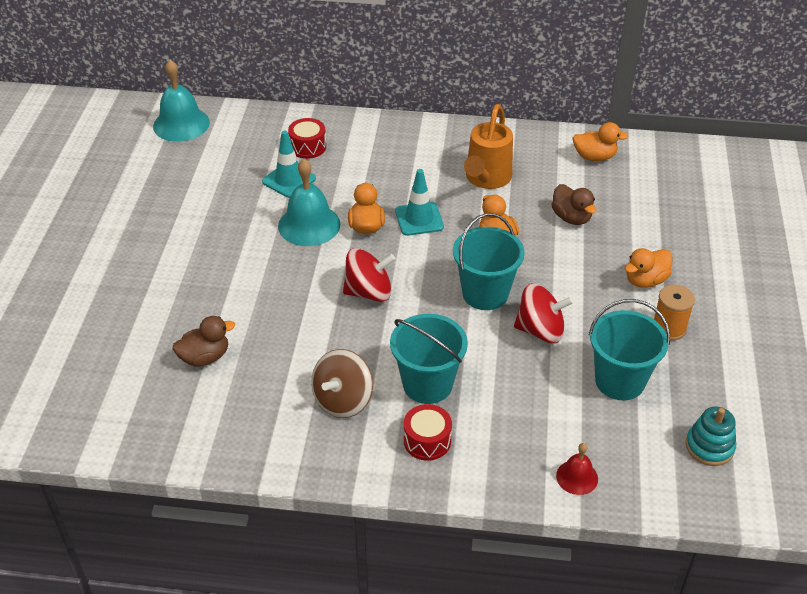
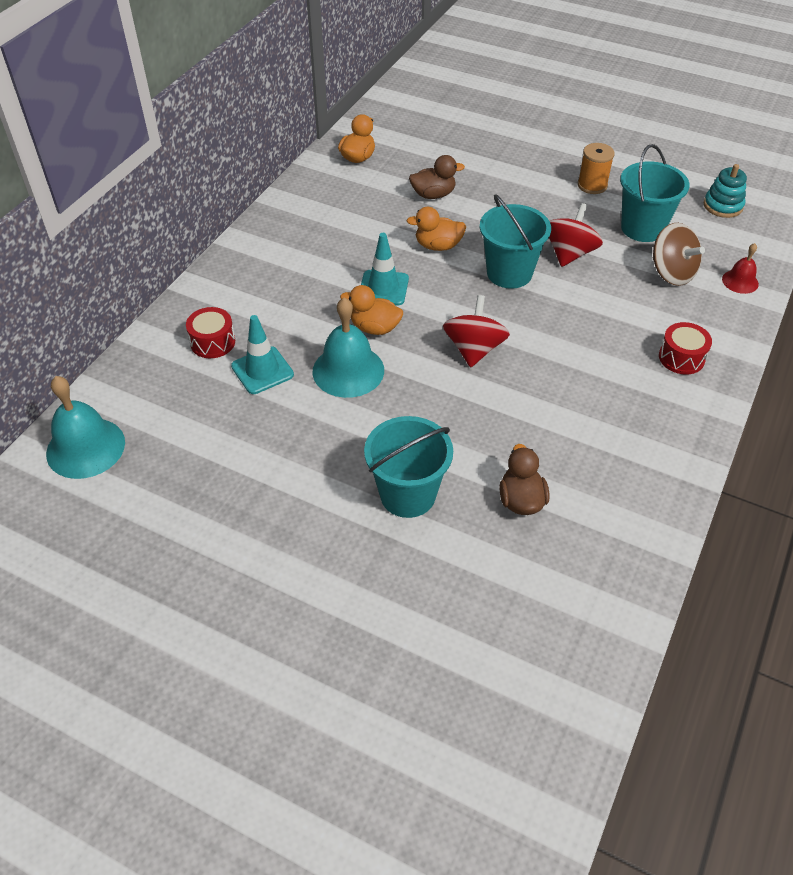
camera: 70 degrees left, 5 degrees up
(343, 400) = (616, 403): brown spinning top -> brown spinning top (671, 273)
(427, 384) = (613, 340): turquoise bucket -> turquoise bucket (408, 494)
(486, 179) = (350, 229): orange watering can -> none
(645, 280) = (532, 180): orange duck -> none

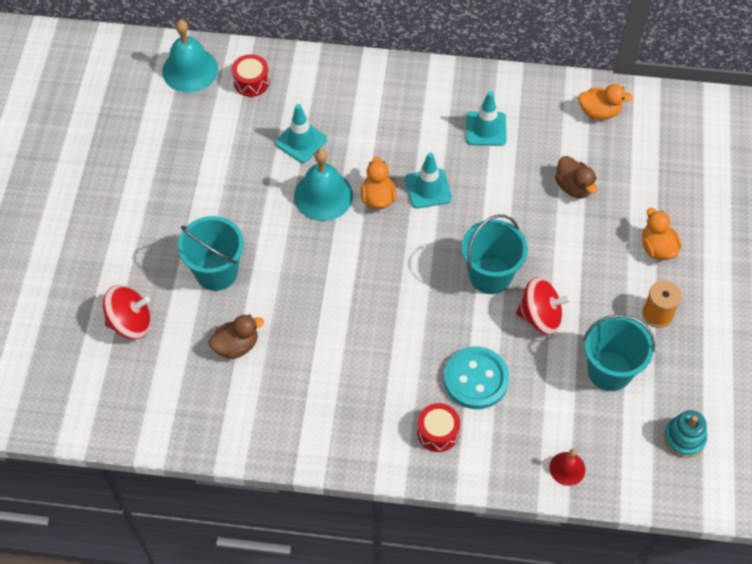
camera: 70 degrees right, 10 degrees up
(213, 342) = (317, 99): red drum -> red drum (251, 82)
(333, 230) = (486, 129): none -> turquoise traffic cone
(438, 246) = (501, 211): orange duck -> orange duck (657, 248)
(474, 349) = (382, 274): red spinning top -> red spinning top (130, 323)
(626, 314) = (476, 379): none -> turquoise button
(671, 273) = (552, 407): brown spinning top -> none

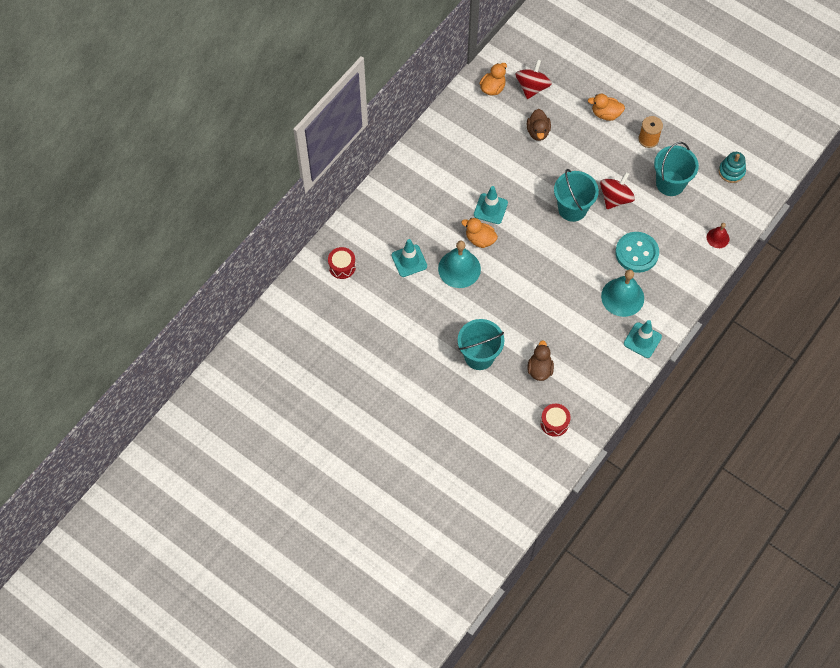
camera: 60 degrees left, 5 degrees up
(130, 323) = (487, 422): red spinning top -> red spinning top (532, 87)
(190, 70) = (307, 298): turquoise bell -> turquoise bell (622, 297)
(438, 432) = (659, 290): red drum -> red drum (554, 423)
(486, 129) = (466, 154): turquoise traffic cone -> turquoise traffic cone (642, 340)
(573, 187) = (538, 132): brown duck -> brown duck turned 90 degrees clockwise

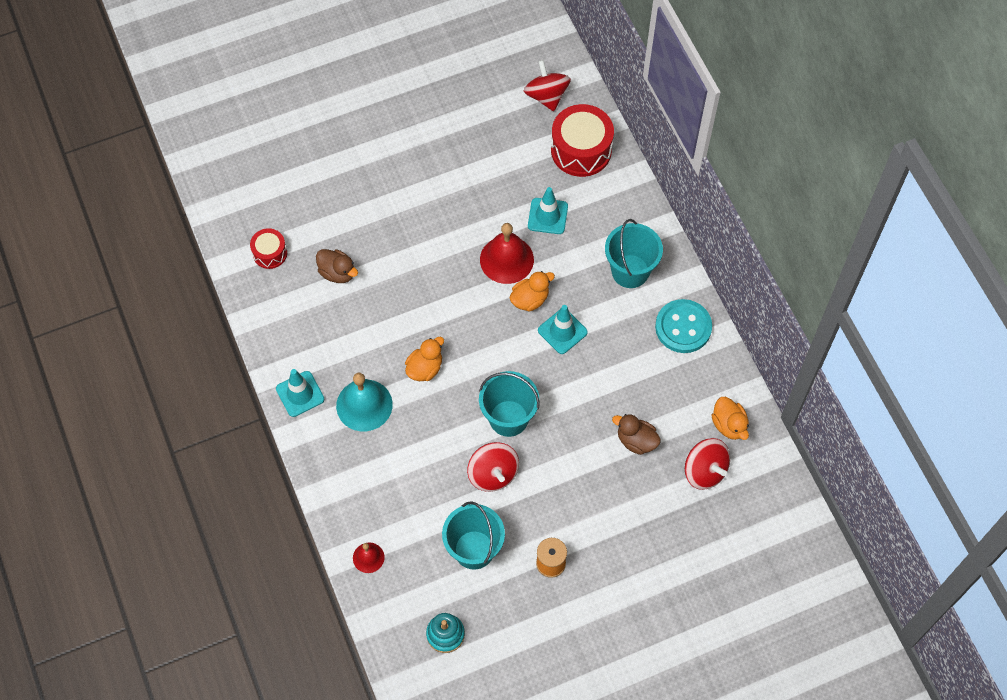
camera: 120 degrees right, 0 degrees up
(309, 312) = (546, 96): none -> red spinning top
(342, 266) = (581, 150): red drum -> red drum, size x1.83
(459, 269) = (506, 259): turquoise bell -> red bell
(479, 356) = (391, 224): turquoise bucket -> turquoise bucket (630, 271)
(605, 114) = (616, 534): orange duck -> orange duck (425, 368)
(636, 253) = (408, 453): turquoise button -> turquoise button (683, 327)

